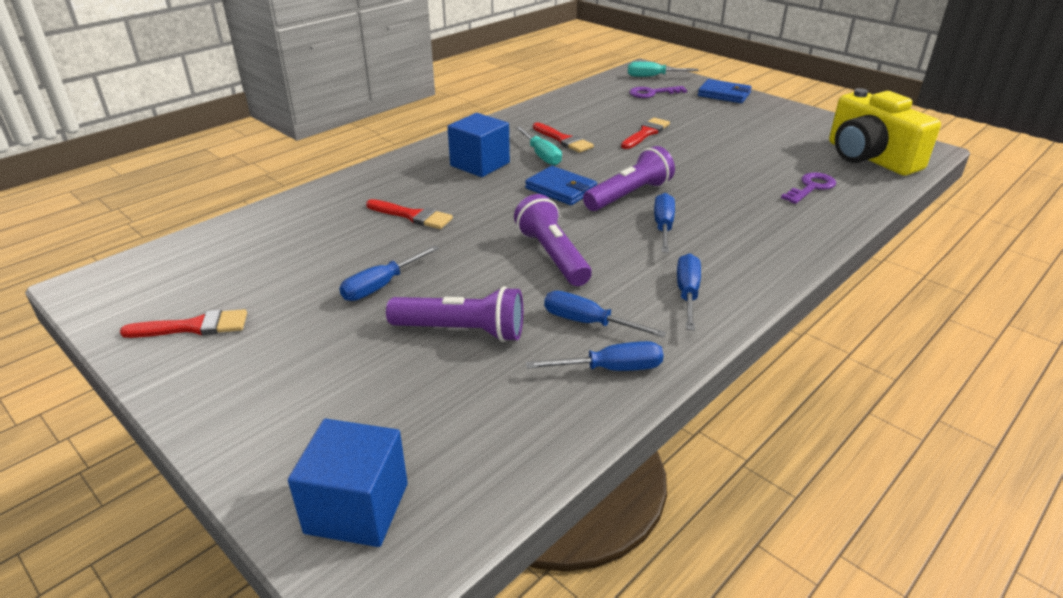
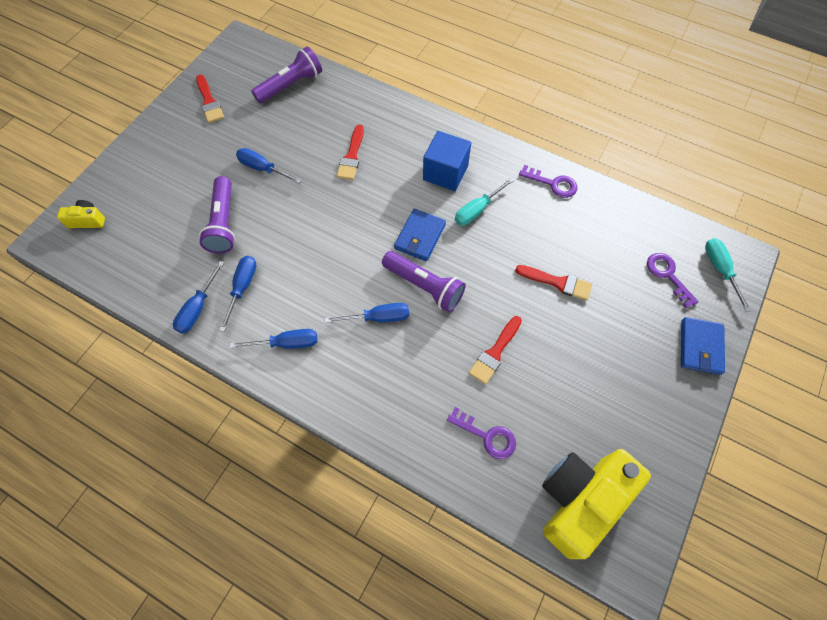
camera: 75 degrees right, 30 degrees up
(357, 508) = (87, 220): blue cube -> yellow camera
(529, 118) = (553, 183): none -> purple key
(552, 255) = (318, 251): purple flashlight -> purple flashlight (291, 85)
(563, 140) = (515, 219): red brush -> red brush (495, 352)
(611, 369) = (198, 308): blue screwdriver -> blue screwdriver turned 45 degrees clockwise

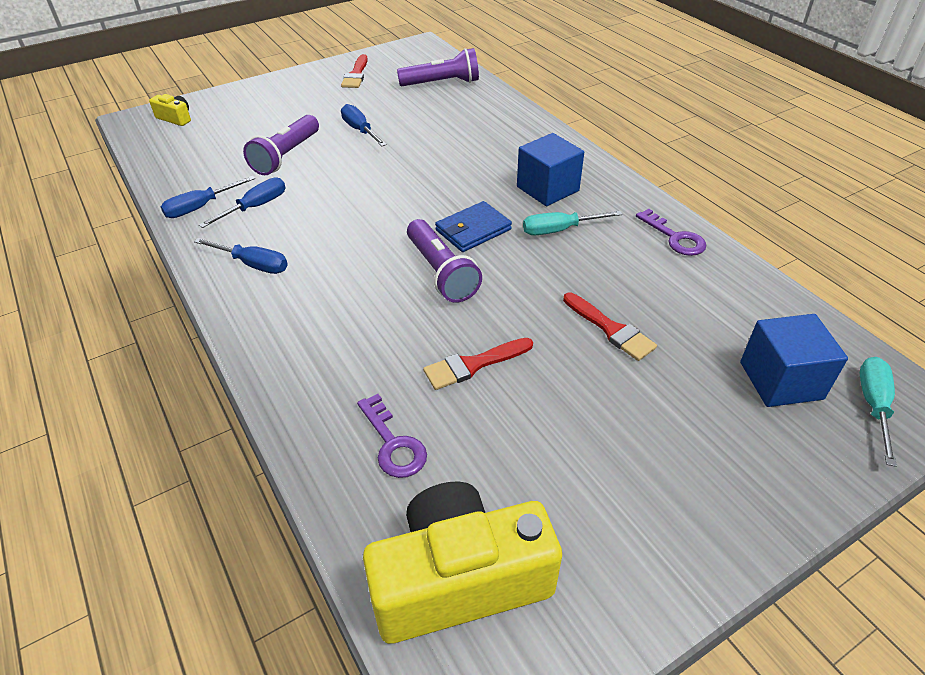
camera: 30 degrees right, 20 degrees down
(351, 156) = (455, 147): red brush -> none
(378, 317) = (366, 280): blue screwdriver -> none
(667, 275) = (781, 380): purple key -> blue cube
(700, 347) = (782, 482): blue wallet -> none

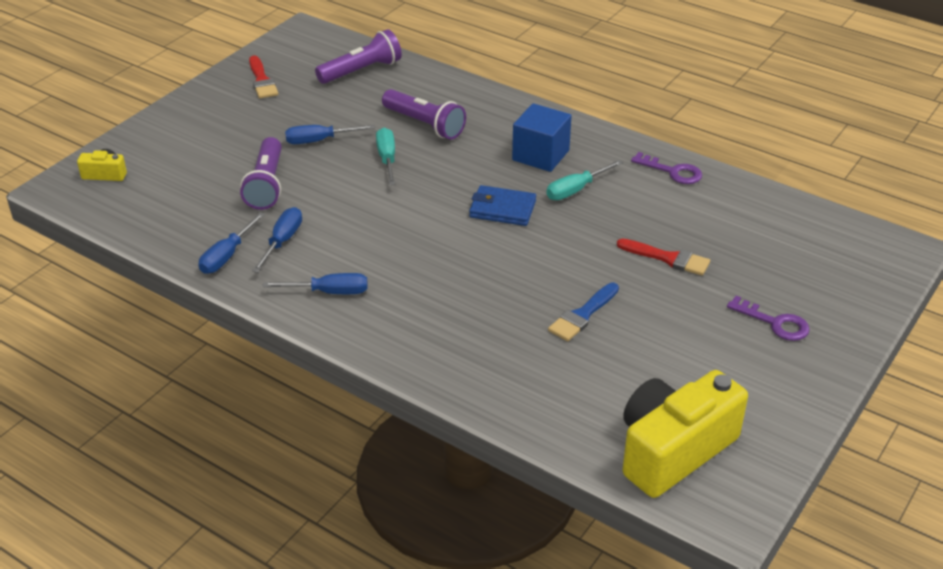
camera: 25 degrees left, 5 degrees down
(360, 130) = (319, 140): blue screwdriver -> blue screwdriver turned 45 degrees counterclockwise
(393, 444) = (564, 387): purple key -> purple key (775, 323)
(441, 273) = (503, 252): purple flashlight -> purple flashlight (424, 125)
(473, 230) = (502, 209): blue wallet -> blue wallet turned 75 degrees clockwise
(473, 365) = (582, 315): red brush -> blue brush
(781, 380) = (807, 259): blue cube -> none
(873, 405) = (874, 258): turquoise screwdriver -> turquoise screwdriver (387, 159)

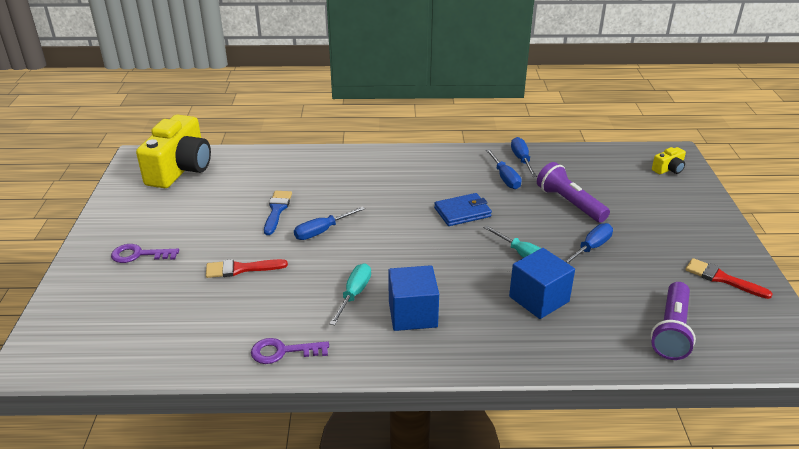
camera: 145 degrees right, 5 degrees down
(329, 292) = (439, 166): blue screwdriver -> blue screwdriver (322, 231)
(424, 125) = (539, 299): purple flashlight -> blue cube
(502, 209) = (394, 254): blue wallet -> blue wallet (462, 212)

